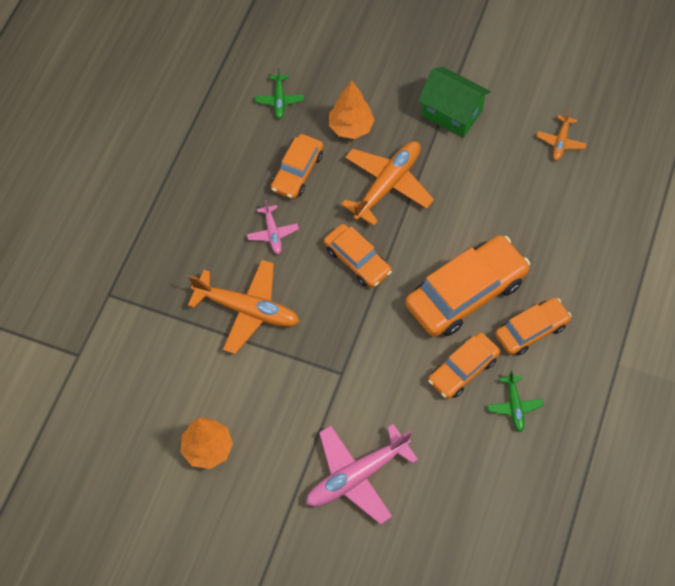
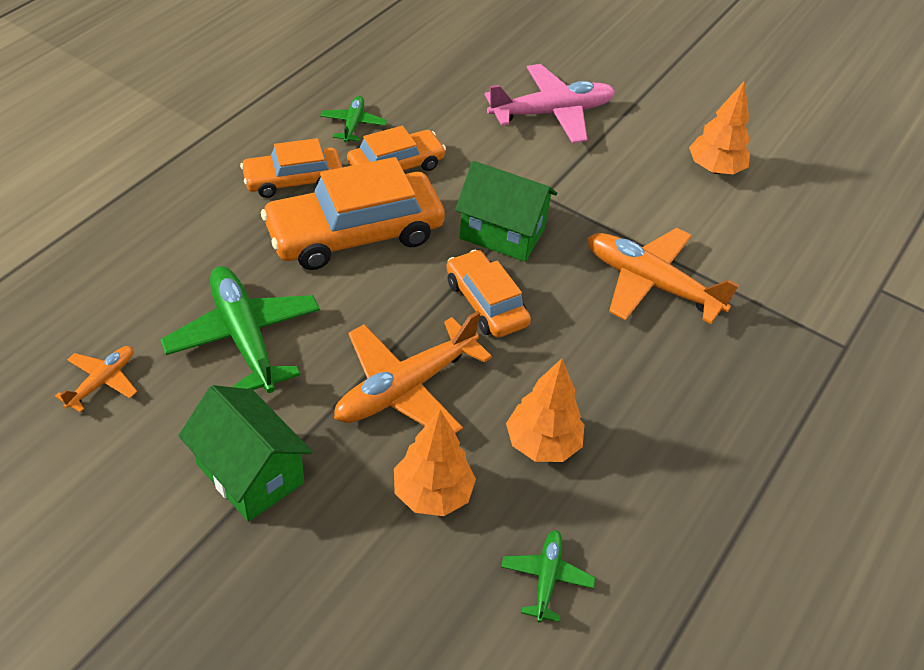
camera: 170 degrees left, 15 degrees down
(272, 233) = (599, 365): pink plane -> none
(297, 171) = (542, 444): orange car -> orange tree
(362, 325) = (502, 233): none -> green house
(497, 192) = (244, 337): none -> green plane

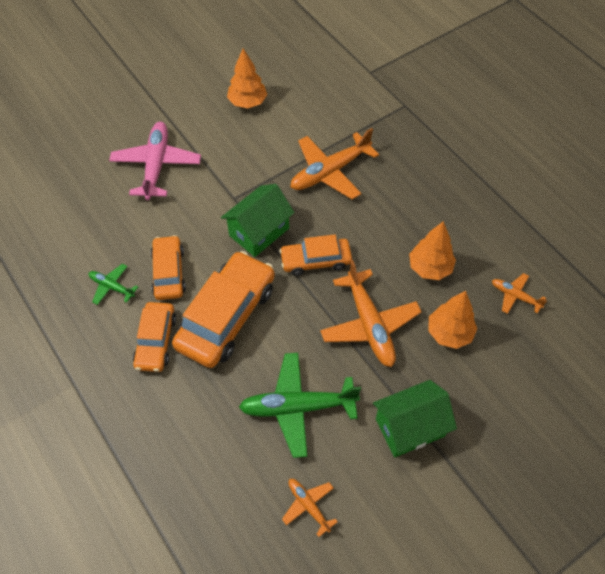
camera: 65 degrees left, 10 degrees up
(355, 234) = (226, 316): orange car -> orange car turned 150 degrees counterclockwise
(546, 578) = (515, 296): green plane -> orange plane

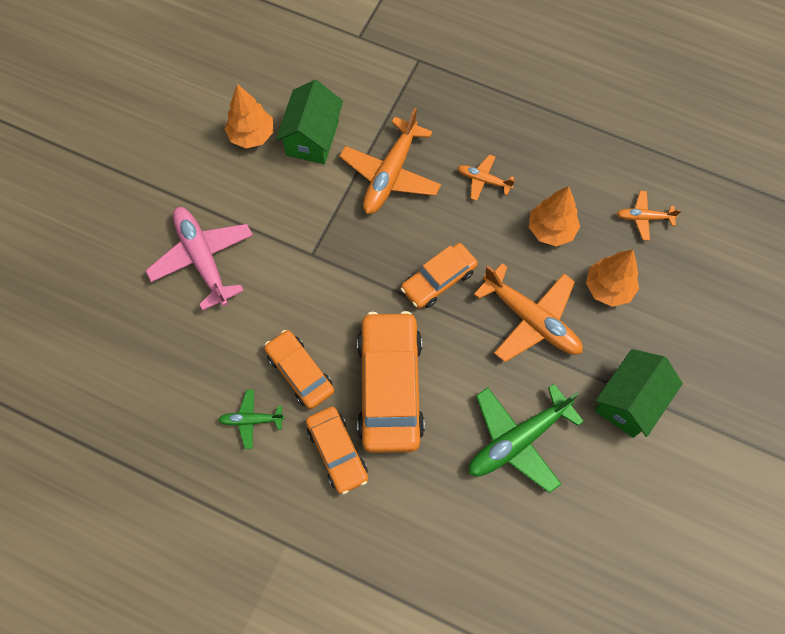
camera: 30 degrees left, 10 degrees up
(259, 232) = (362, 278): green house -> green house (312, 138)
(308, 506) = (587, 528): orange plane -> orange plane (483, 180)

